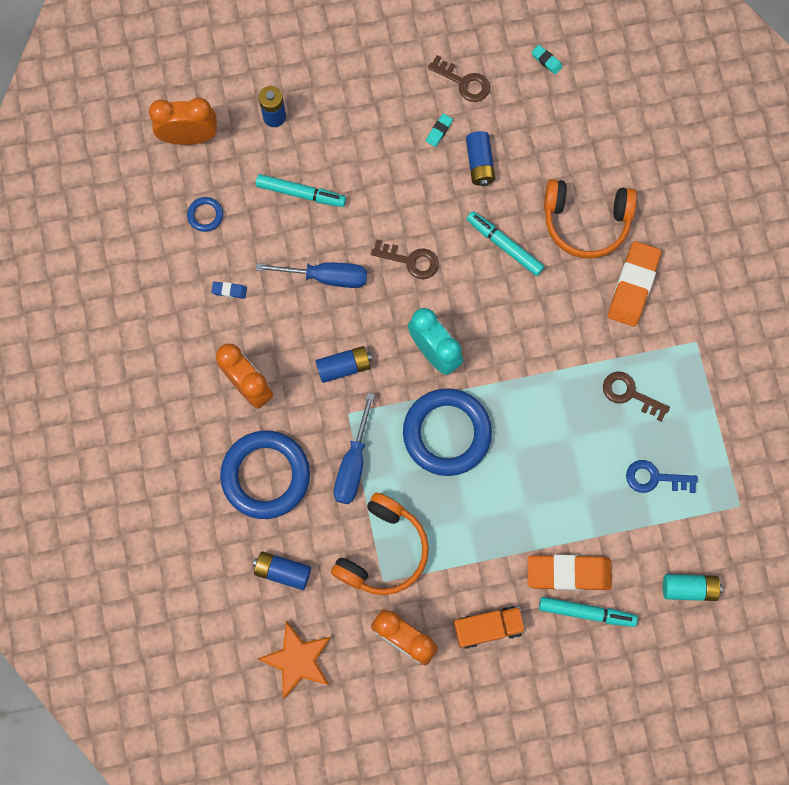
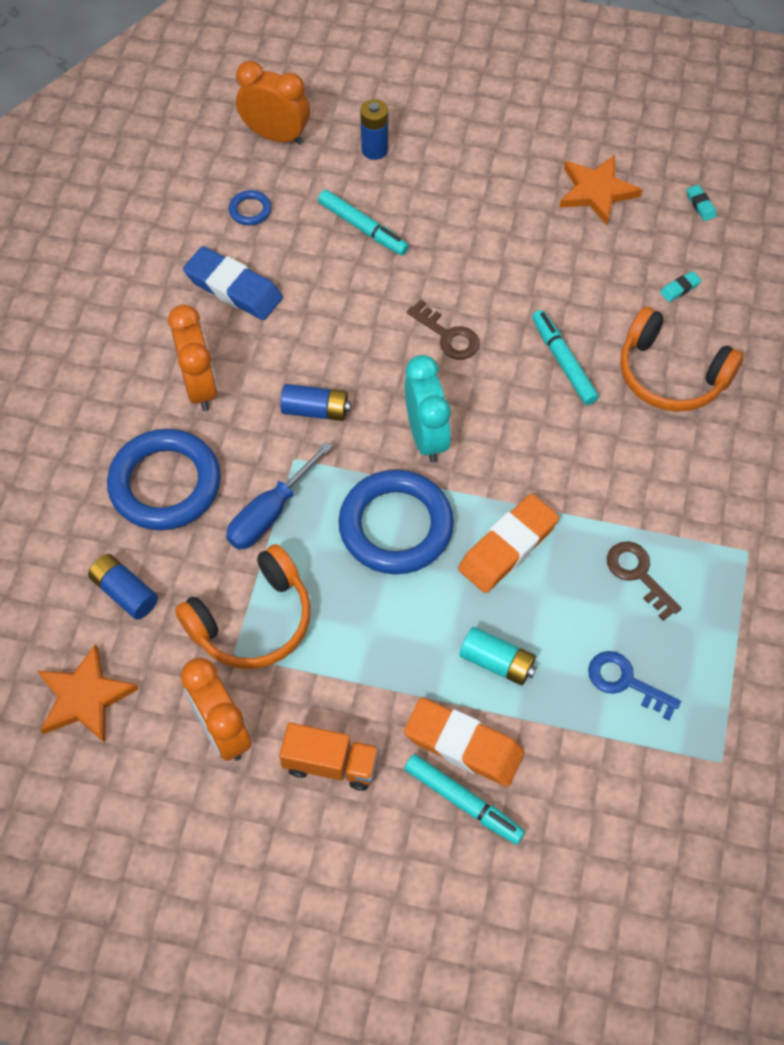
camera: 25 degrees right, 15 degrees down
(229, 290) = (233, 288): blue eraser -> blue eraser, size x2.40
(326, 277) = (345, 315): blue screwdriver -> none
(439, 131) = (545, 226): turquoise eraser -> turquoise eraser (680, 288)
(463, 82) = (597, 192): brown key -> orange star
(479, 163) = (576, 272): blue battery -> none
(633, 286) = (697, 461): orange eraser -> orange eraser (508, 547)
(689, 588) = (610, 832): turquoise battery -> turquoise battery (497, 662)

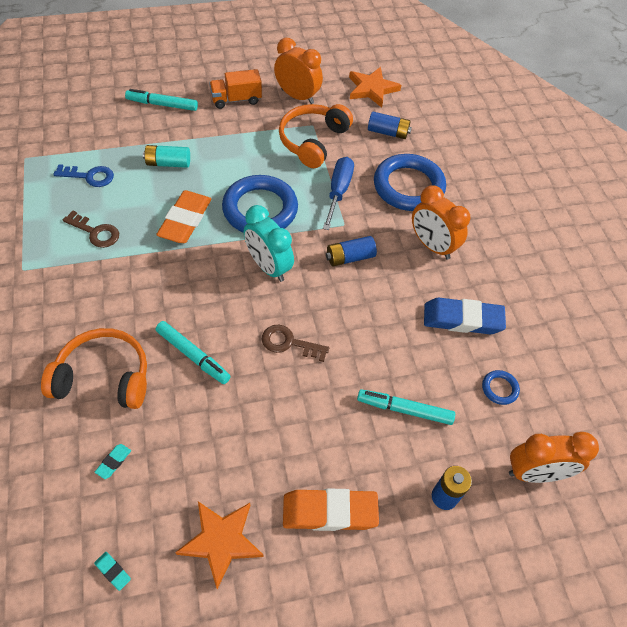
camera: 150 degrees right, 5 degrees down
(463, 745) = (172, 125): orange eraser -> orange eraser (329, 512)

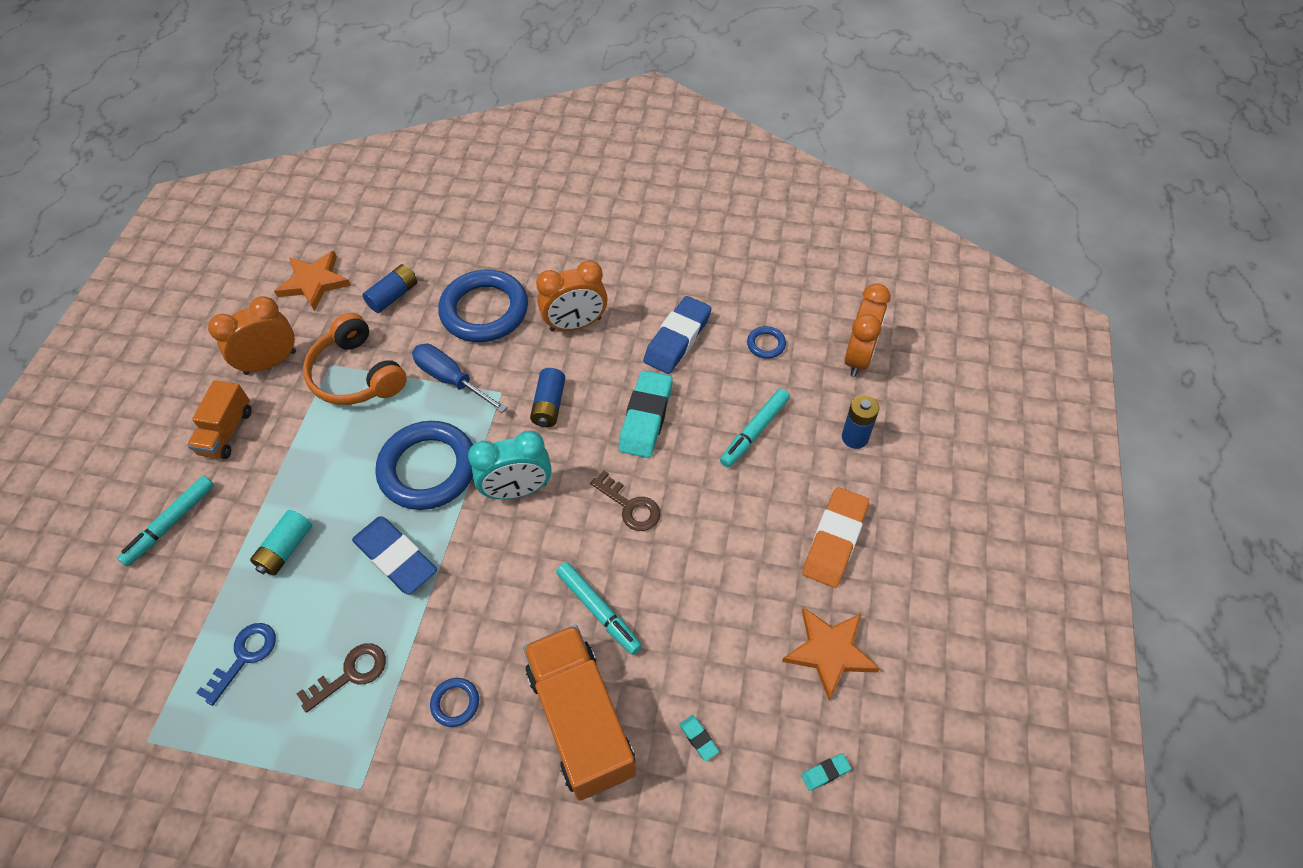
camera: 60 degrees left, 0 degrees up
(93, 296) = (455, 703): none -> blue ring
(104, 377) = (581, 720): orange headphones -> orange truck
(185, 220) = (396, 558): orange eraser -> blue eraser
(193, 355) = (599, 610): turquoise marker -> turquoise marker turned 75 degrees clockwise
(289, 343) = (630, 506): brown key -> brown key turned 90 degrees counterclockwise
(374, 325) = (646, 418): none -> turquoise eraser

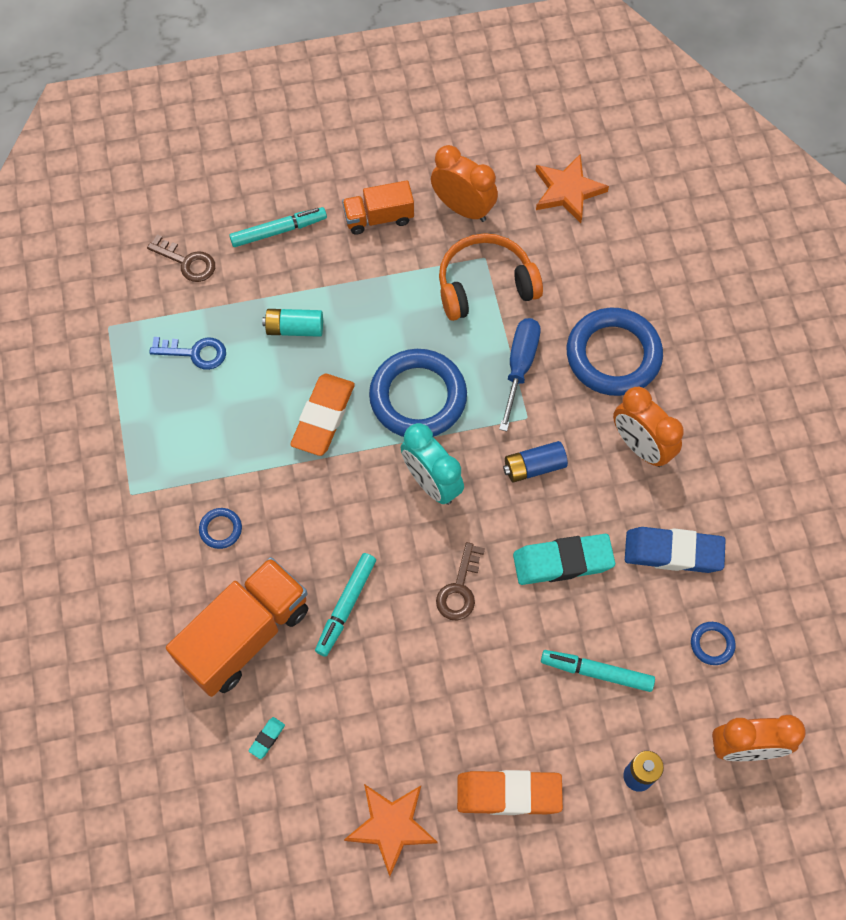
camera: 65 degrees right, 10 degrees up
(171, 524) = (278, 231): turquoise marker -> turquoise marker turned 150 degrees clockwise
(350, 674) = (212, 438): brown key -> brown key (187, 262)
(356, 375) = (485, 285): orange headphones -> orange headphones turned 45 degrees clockwise
(393, 296) = (588, 266): blue battery -> none
(396, 558) = (323, 417): blue eraser -> orange eraser
(825, 773) = (279, 858): turquoise eraser -> none

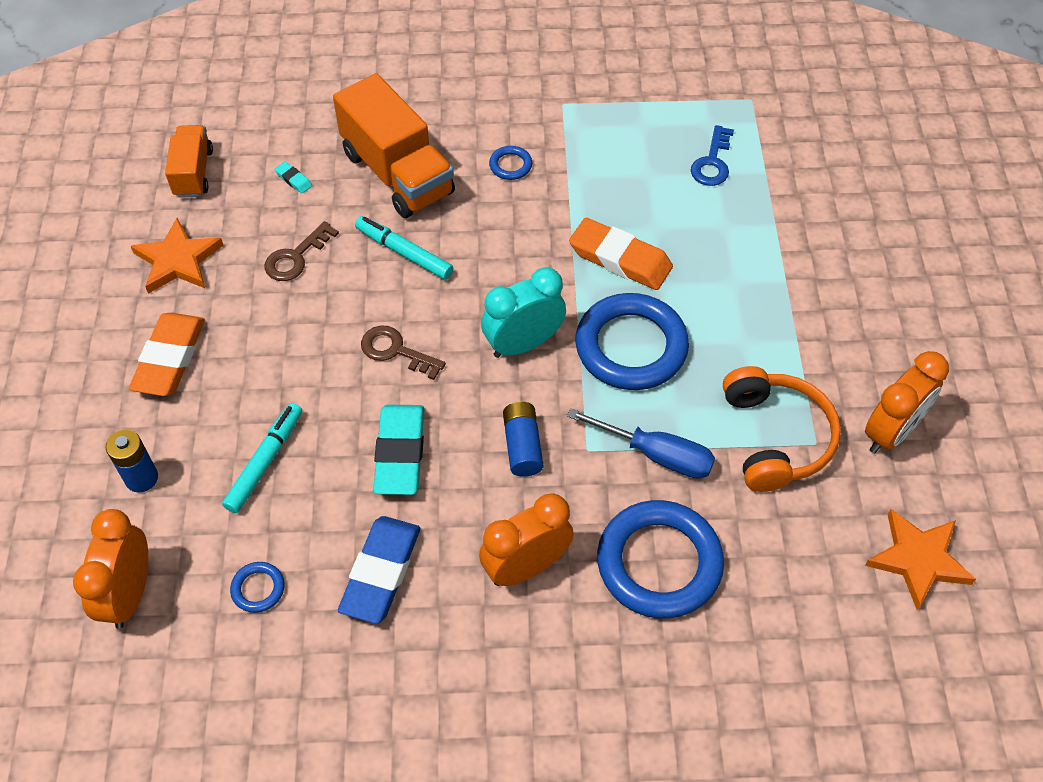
camera: 100 degrees right, 10 degrees down
(187, 262) = (825, 164): brown key -> brown key (296, 257)
(278, 231) = (863, 246): turquoise marker -> none
(294, 328) = (733, 246): turquoise battery -> none
(378, 217) = (879, 342): orange truck -> orange truck (193, 173)

